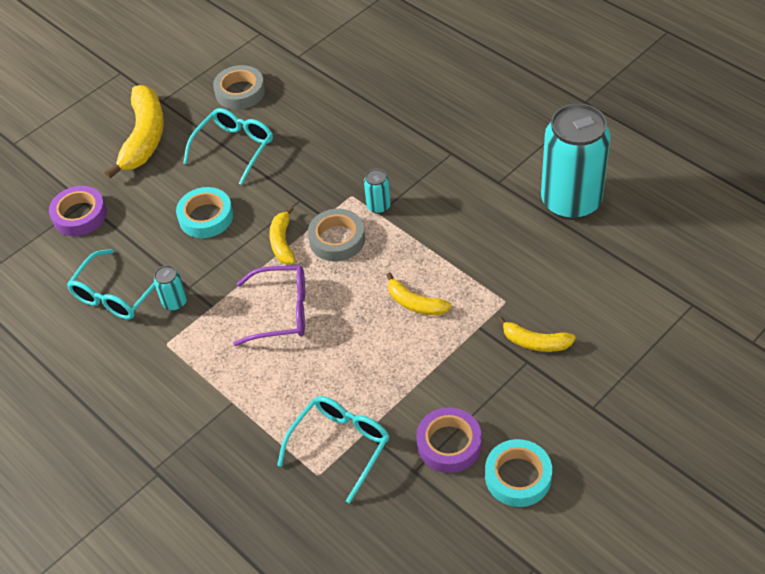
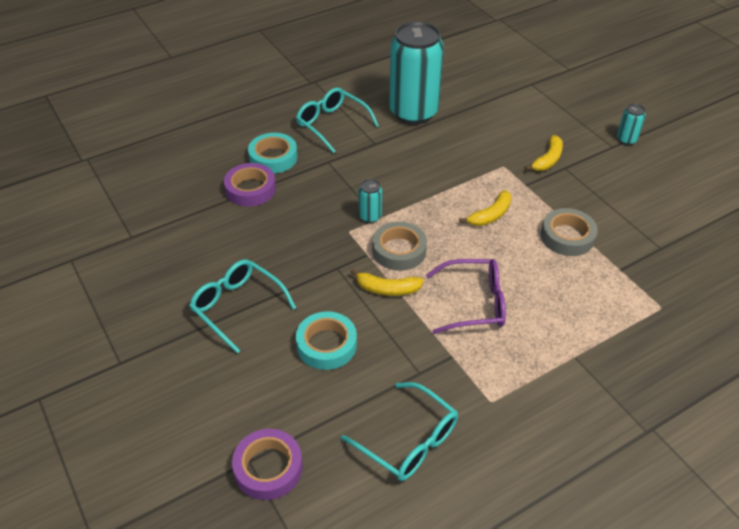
camera: 80 degrees left, 5 degrees down
(144, 138) = (172, 386): yellow banana -> none
(175, 302) = (437, 387): turquoise can -> turquoise can (626, 140)
(240, 92) = (154, 290): grey tape -> grey tape (567, 236)
(282, 312) = (474, 303): purple glasses -> purple glasses turned 75 degrees clockwise
(340, 445) = (632, 288): turquoise glasses -> turquoise glasses (332, 124)
(449, 444) = (637, 224): purple tape -> purple tape (250, 189)
(518, 477) = (670, 194): turquoise tape -> turquoise tape (273, 157)

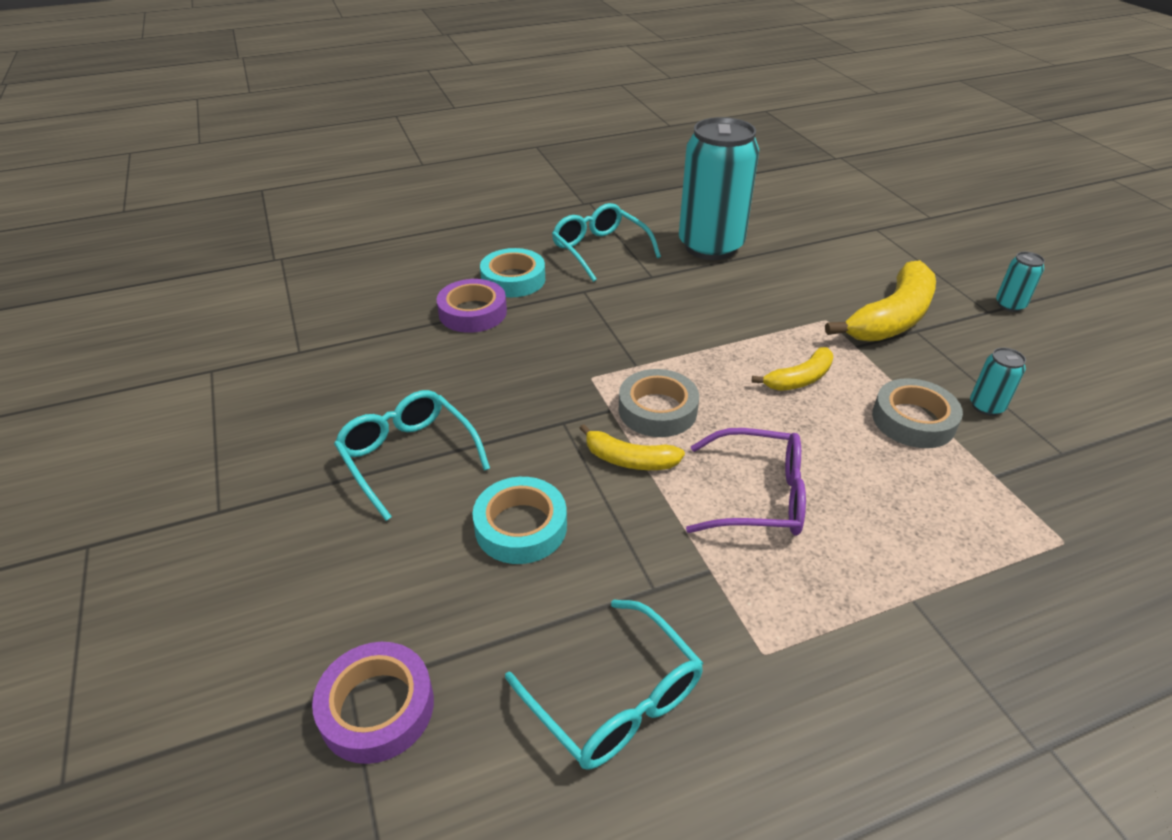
camera: 10 degrees right, 5 degrees down
(370, 216) = (625, 362): turquoise can -> turquoise can (986, 406)
(548, 160) = (891, 318): yellow banana -> yellow banana, size x1.86

